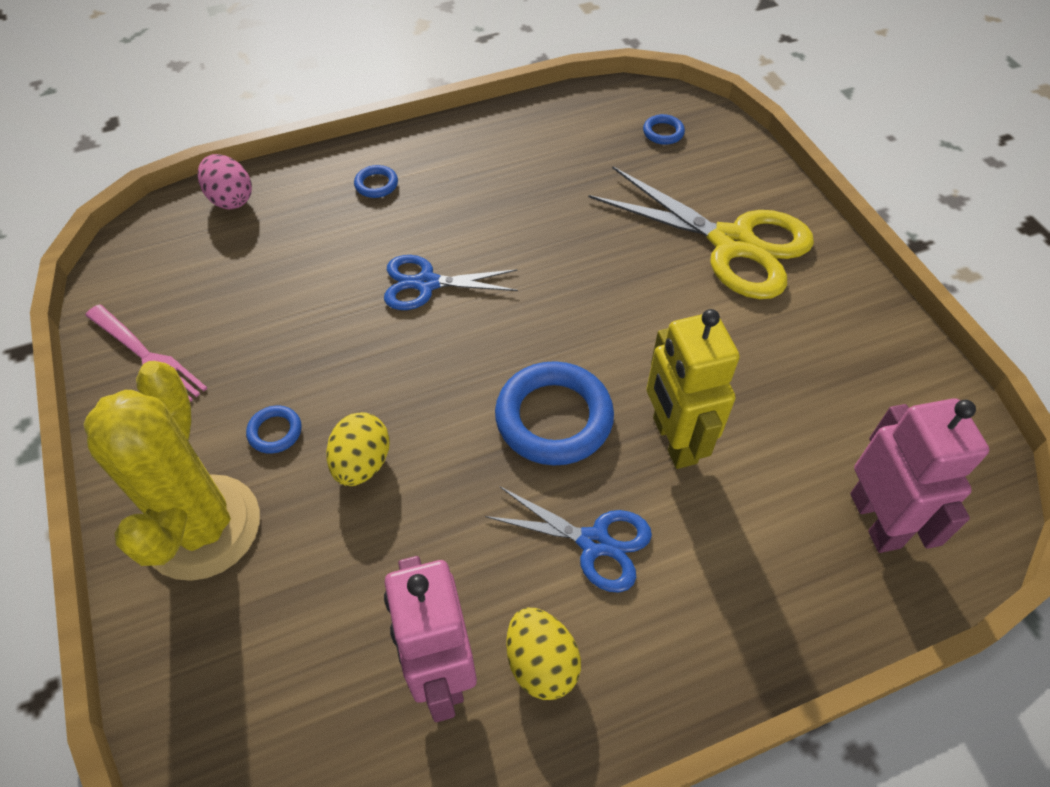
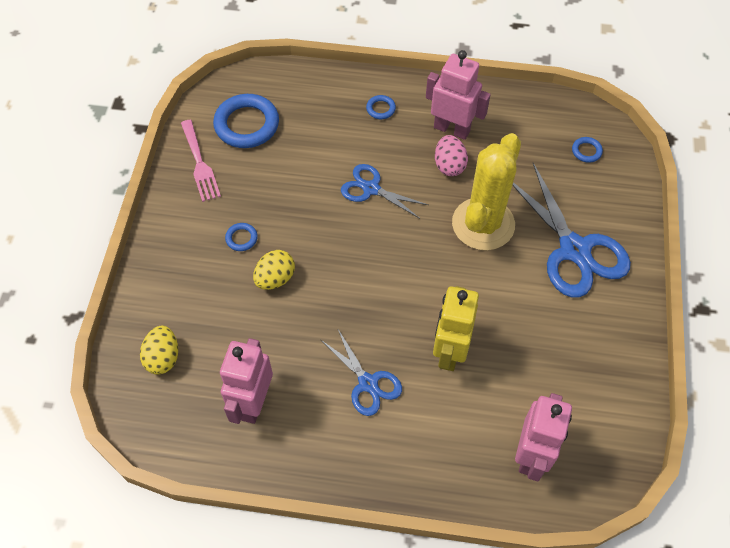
camera: 30 degrees right, 5 degrees up
(202, 527) = (181, 272): yellow cactus -> yellow cactus (483, 224)
(231, 199) = (292, 82): pink egg -> pink egg (449, 165)
(485, 171) = (452, 129): none -> pink robot
(541, 663) = (302, 427): yellow egg -> yellow egg (163, 357)
(554, 418) = (391, 305): blue ring -> blue ring (247, 124)
(733, 243) = (575, 250): yellow scissors -> blue scissors

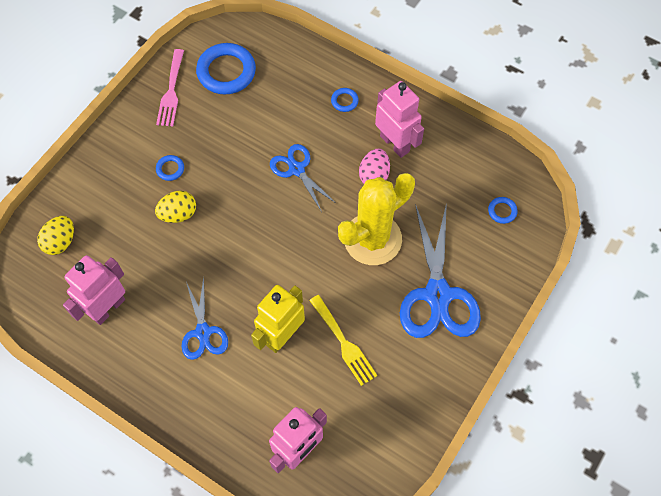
camera: 25 degrees right, 5 degrees up
(514, 332) = (344, 343): none -> yellow fork

